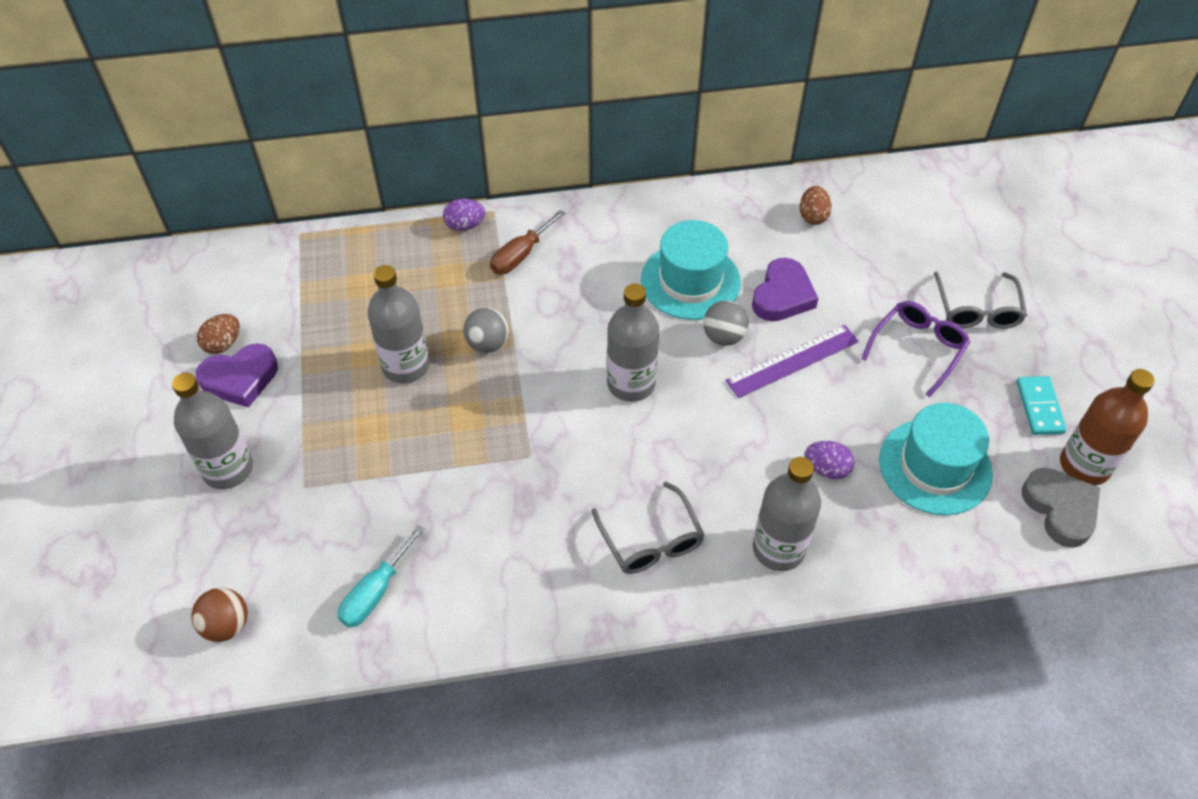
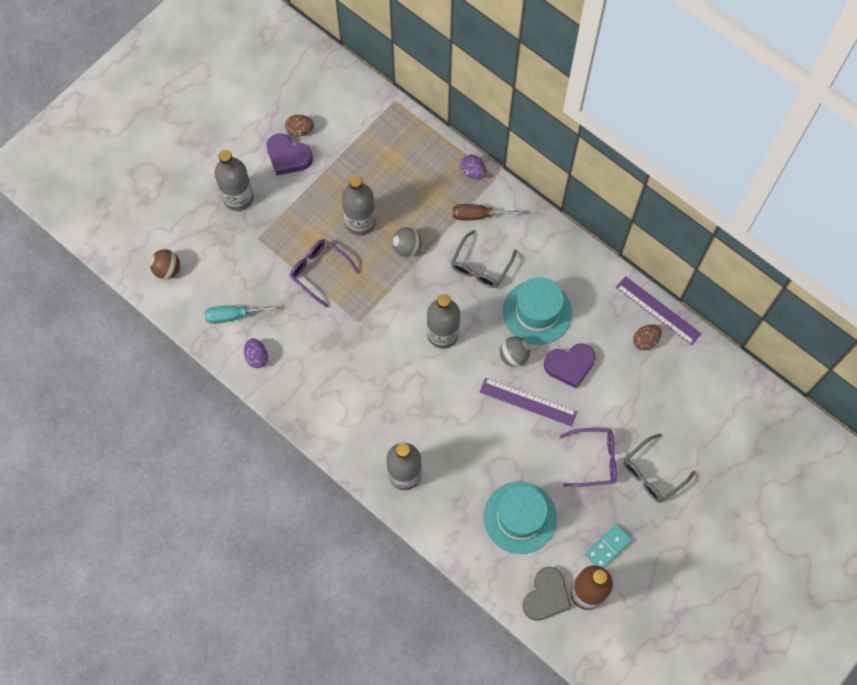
camera: 50 degrees right, 15 degrees up
(422, 451) = (319, 272): none -> purple glasses
(651, 540) = (359, 412): grey glasses -> grey glasses (480, 266)
(787, 184) = (658, 310): none -> purple ruler
(826, 469) = (472, 465): purple egg -> purple egg (257, 357)

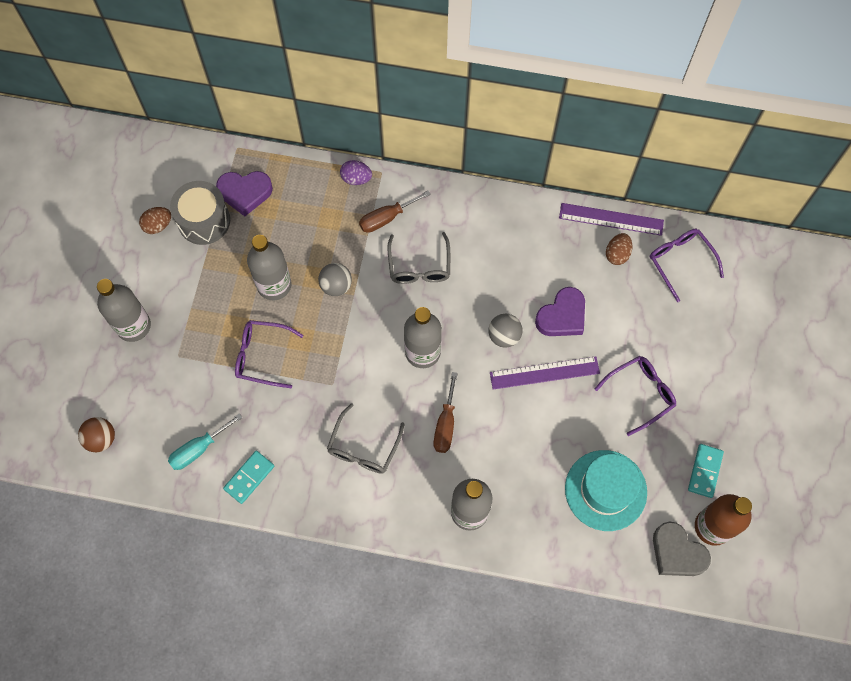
camera: 30 degrees left, 0 degrees up
(257, 357) = (249, 477): purple egg -> turquoise domino
(288, 157) = (161, 258): purple heart -> purple heart (245, 193)
(336, 145) = (204, 221): none -> grey drum
(427, 399) = (445, 424): none -> brown screwdriver
(537, 312) = (500, 281): turquoise hat -> none
(546, 596) = (677, 553): grey heart -> grey heart turned 135 degrees clockwise
(652, 473) = (701, 376): grey glasses -> grey glasses (363, 447)
(694, 375) = (680, 262): none -> purple glasses

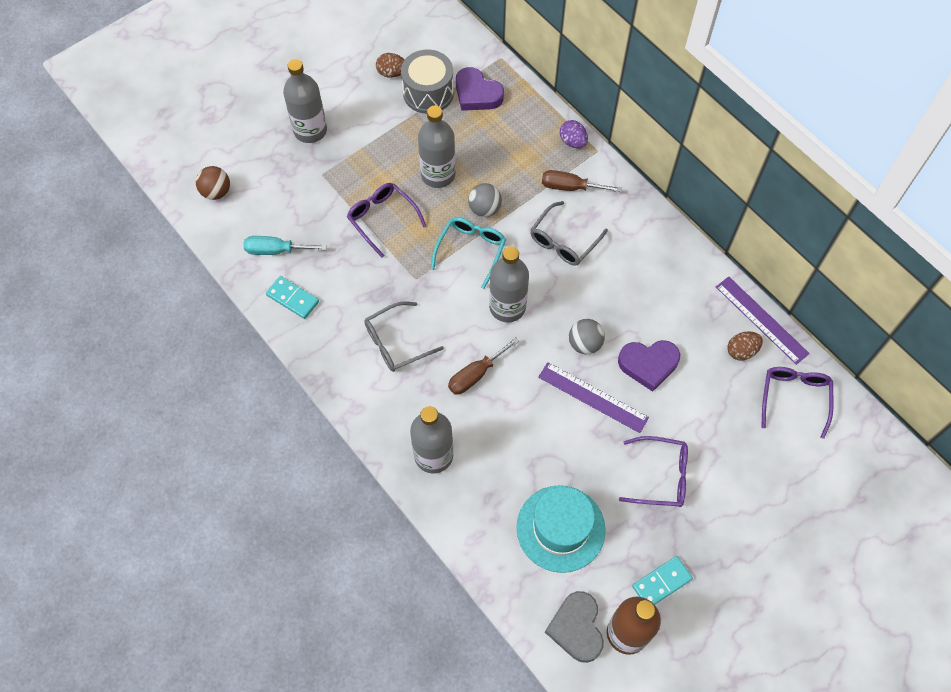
camera: 40 degrees right, 5 degrees down
(249, 477) = (293, 298): turquoise domino -> turquoise domino turned 45 degrees clockwise
(355, 328) = (471, 251): none -> turquoise glasses

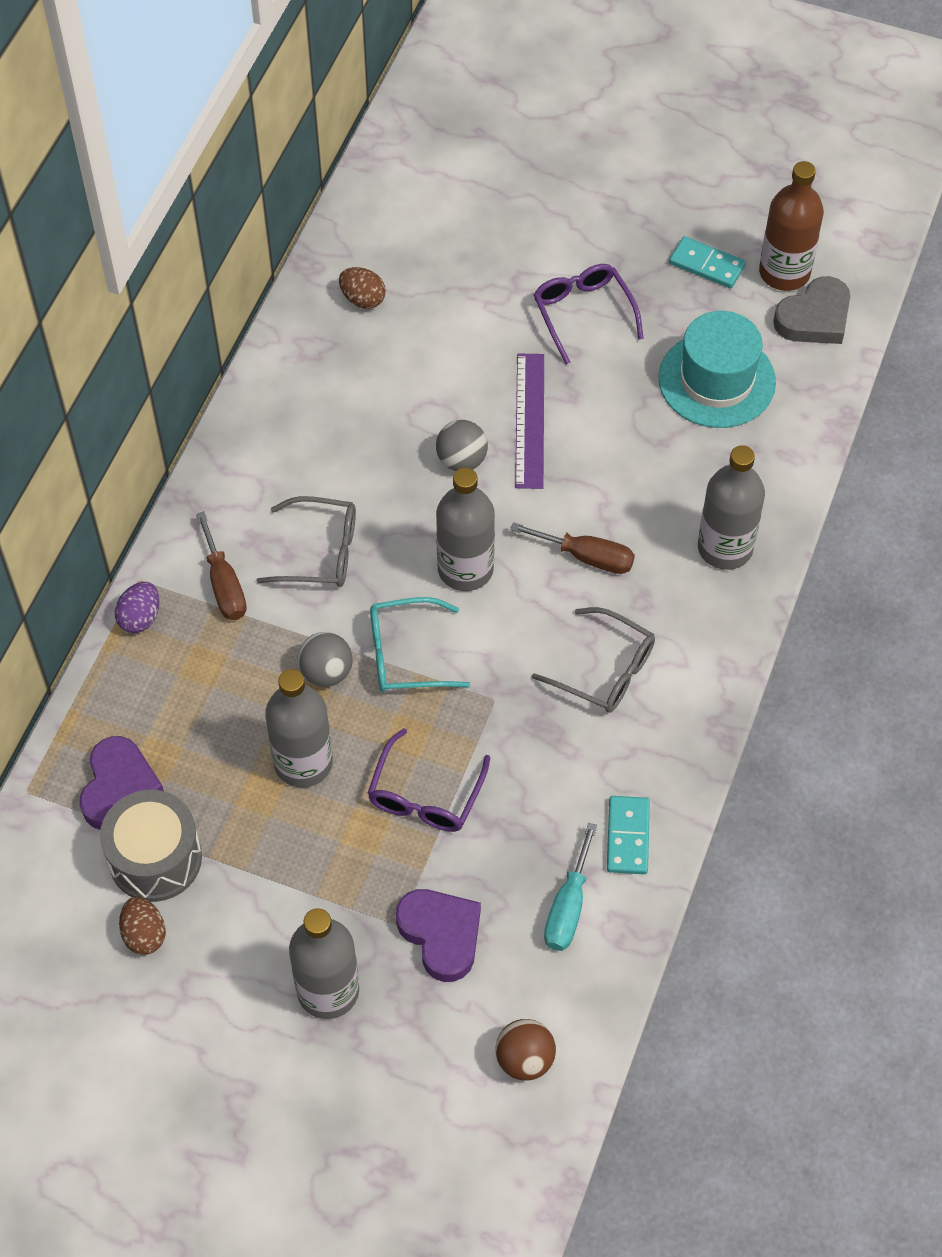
camera: 120 degrees left, 5 degrees down
(276, 250) = (568, 907): turquoise screwdriver -> turquoise screwdriver turned 45 degrees clockwise
(648, 364) = (445, 383): purple heart -> purple heart (441, 935)
(761, 320) = (304, 295): purple ruler -> none
(794, 398) = (393, 228): purple glasses -> none

